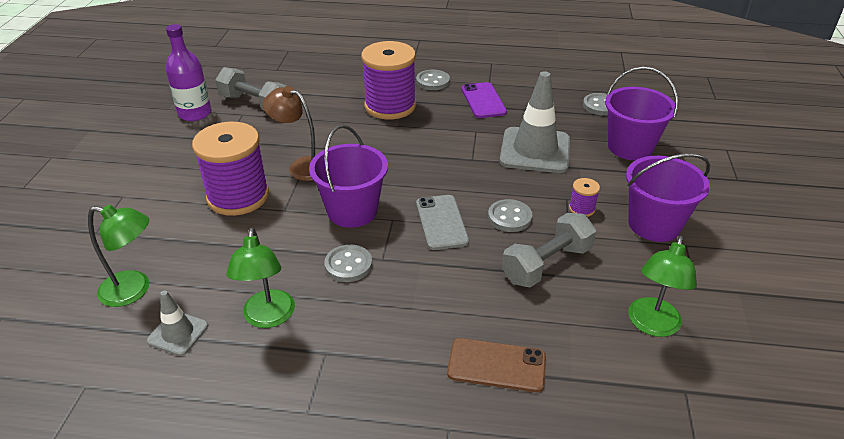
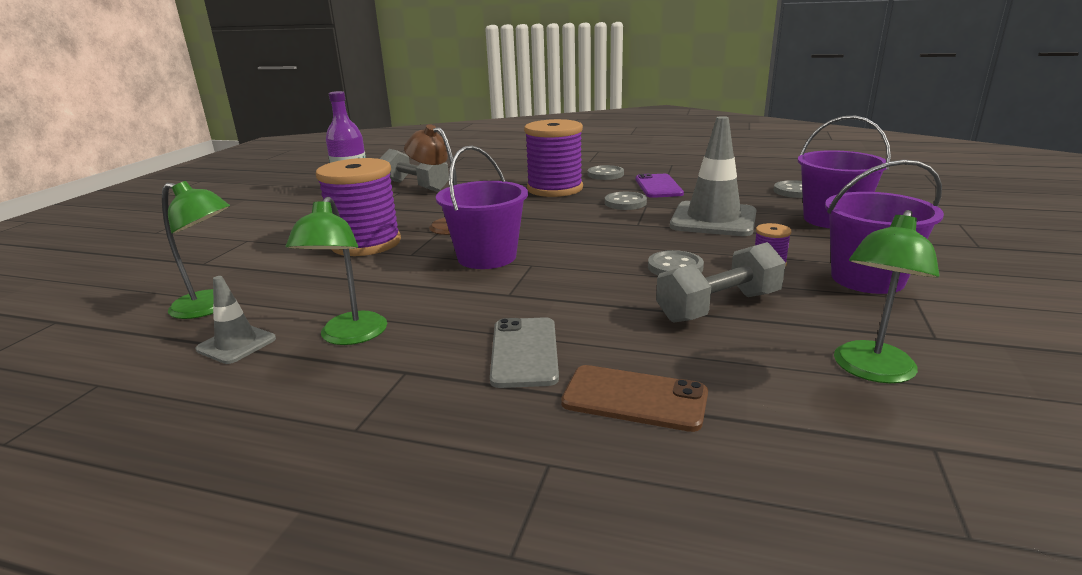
camera: 10 degrees right, 15 degrees down
(348, 265) = (465, 297): grey button -> grey button (625, 203)
(441, 222) = (589, 268): grey phone -> grey phone (524, 352)

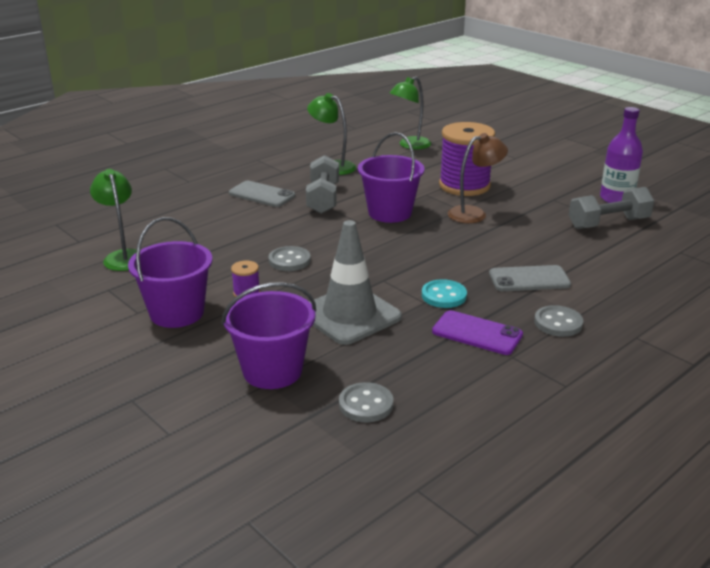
camera: 120 degrees right, 5 degrees up
(236, 344) = (358, 147): grey traffic cone -> none
(555, 189) = (529, 279): purple spool -> grey phone
(625, 203) = (444, 296): grey button -> turquoise button
(634, 398) = (195, 204): brown phone -> none
(719, 307) = (226, 251): grey dumbbell -> grey dumbbell (323, 198)

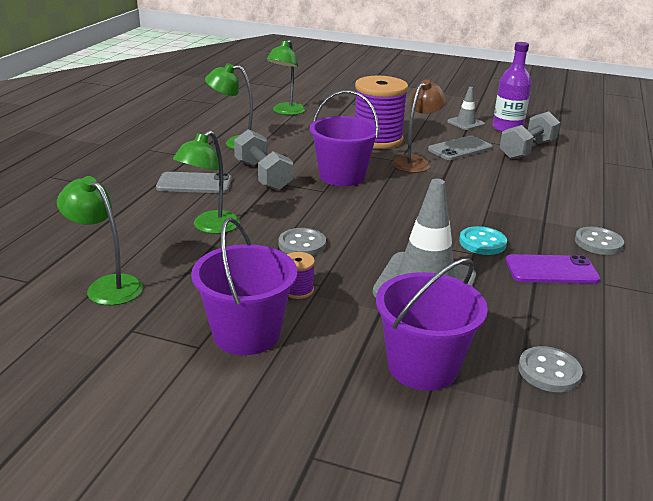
camera: 30 degrees left, 0 degrees up
(236, 231) = (210, 227): none -> green lamp
(529, 279) = (530, 210): grey phone -> grey phone (460, 149)
(577, 185) = (465, 123): none -> grey traffic cone

